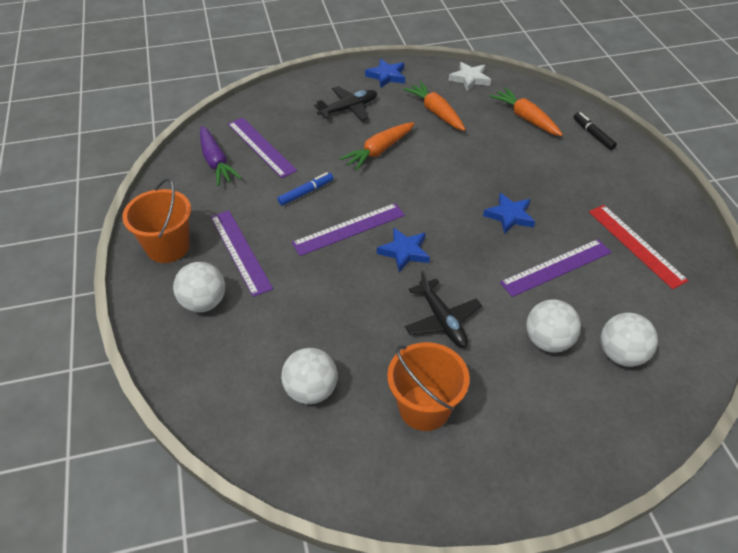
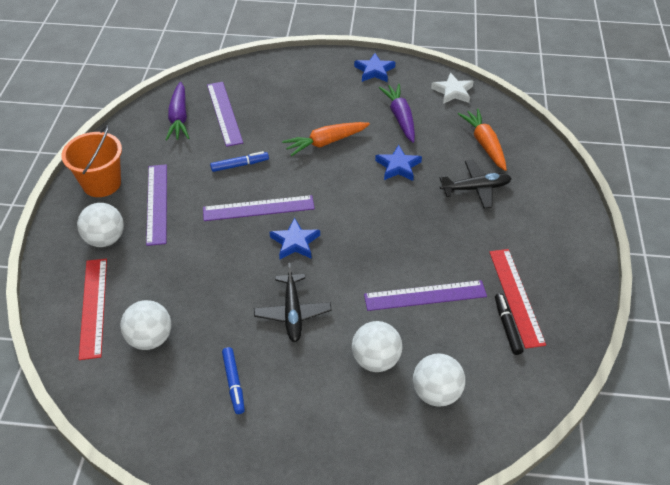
camera: 20 degrees right, 0 degrees up
(229, 376) = (93, 307): none -> red ruler
(349, 109) = (321, 95): black plane -> black plane (476, 188)
(424, 408) = (234, 383): orange bucket -> blue marker
(436, 112) = (400, 117): orange carrot -> purple carrot
(509, 216) = (410, 235): blue star -> blue star (398, 166)
(593, 134) = (542, 177): black marker -> black marker (507, 326)

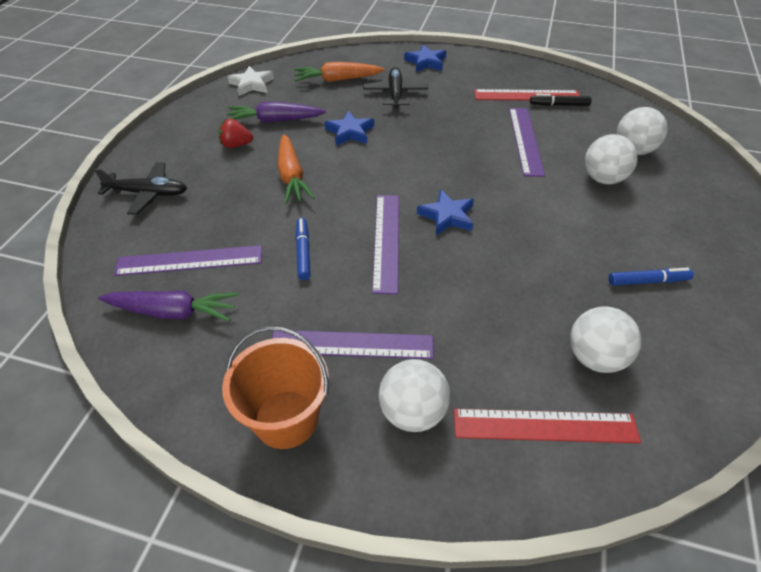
camera: 80 degrees left, 0 degrees up
(292, 313) = (549, 227): black plane -> black plane (148, 193)
(358, 104) = (236, 145): none -> red strawberry
(374, 71) = (185, 127): blue star -> blue star (426, 62)

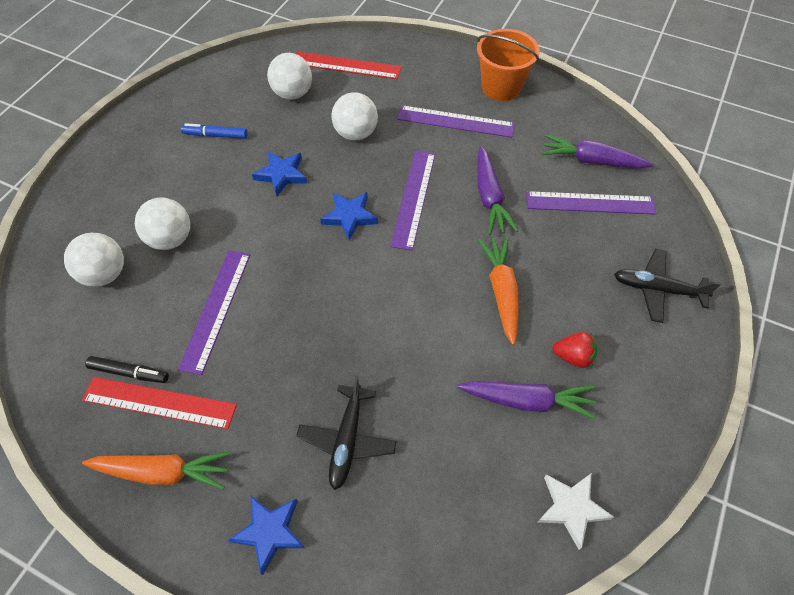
camera: 170 degrees left, 10 degrees up
(303, 252) = (489, 197): blue marker -> purple carrot
(337, 80) = (430, 498): orange carrot -> orange carrot (163, 472)
(350, 132) = (427, 359): blue star -> blue star (281, 175)
(412, 412) = (423, 81): white ball -> white ball (356, 133)

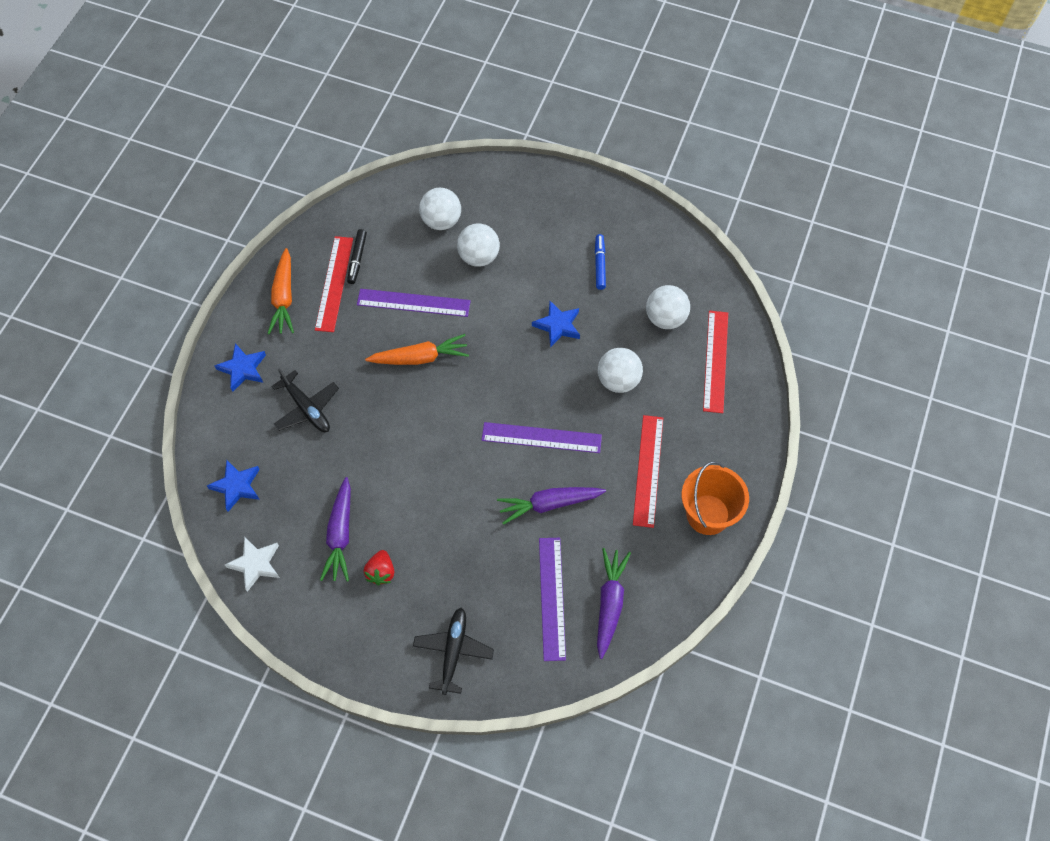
camera: 85 degrees right, 5 degrees up
(347, 440) = (307, 408): black plane -> black plane turned 135 degrees counterclockwise
(350, 217) = (514, 387): blue star -> blue star (236, 486)
(455, 122) = (648, 470): purple ruler -> red ruler
(501, 292) = (442, 515): orange carrot -> orange carrot (420, 358)

